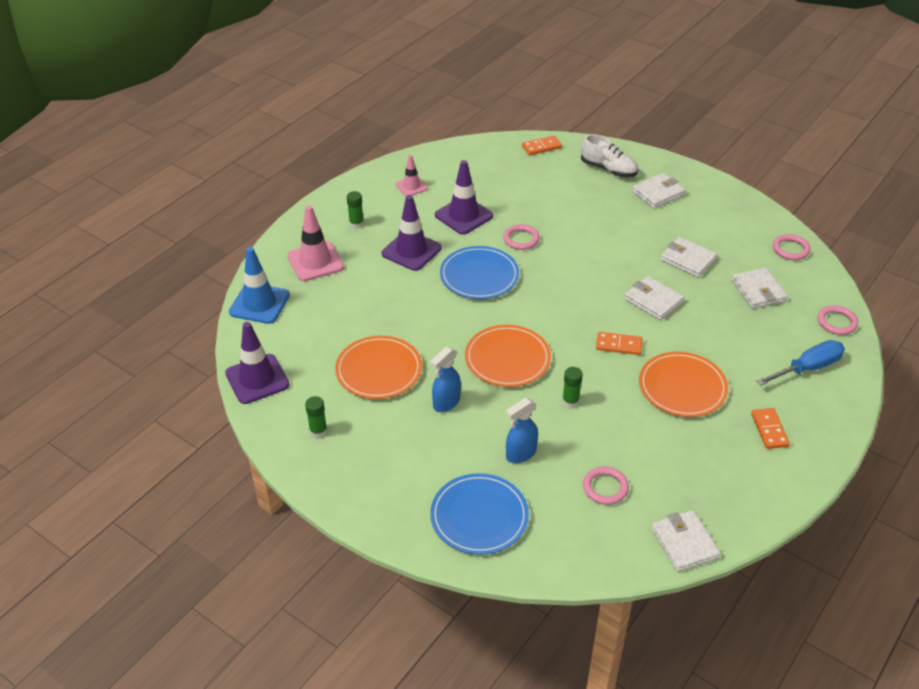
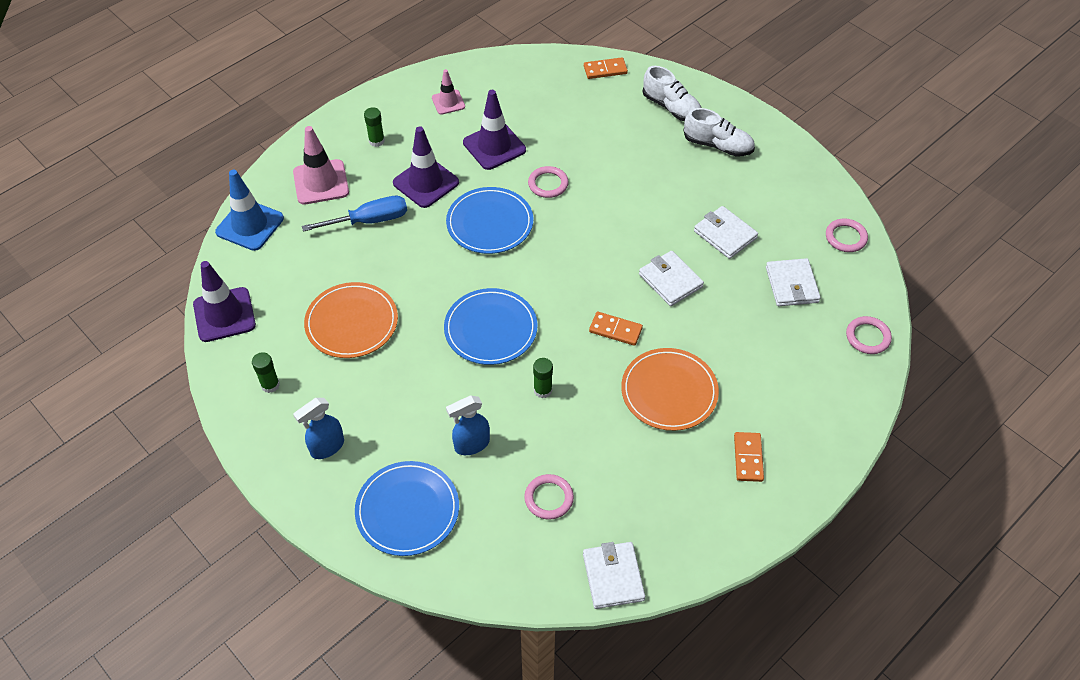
camera: 10 degrees right, 10 degrees up
(446, 403) = (411, 372): blue spray bottle -> blue spray bottle (327, 447)
(507, 358) = (490, 329): orange plate -> blue plate
(658, 193) = (717, 145): white wallet -> white shoe
(807, 368) = (815, 389): blue screwdriver -> blue screwdriver (369, 221)

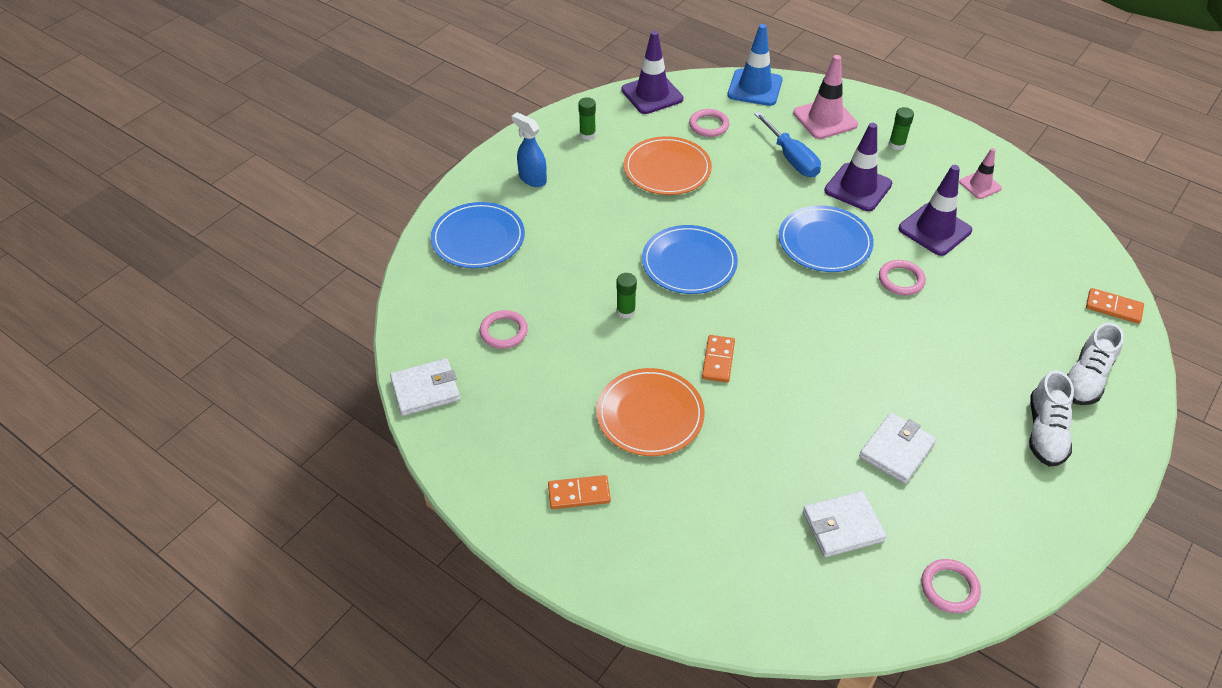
camera: 80 degrees right, 5 degrees down
(471, 444) = (552, 269): blue spray bottle -> none
(605, 70) = (1113, 308): orange domino -> orange domino turned 45 degrees counterclockwise
(670, 280) = (804, 402): white wallet -> none
(867, 337) = (786, 617): pink ring -> pink ring (709, 125)

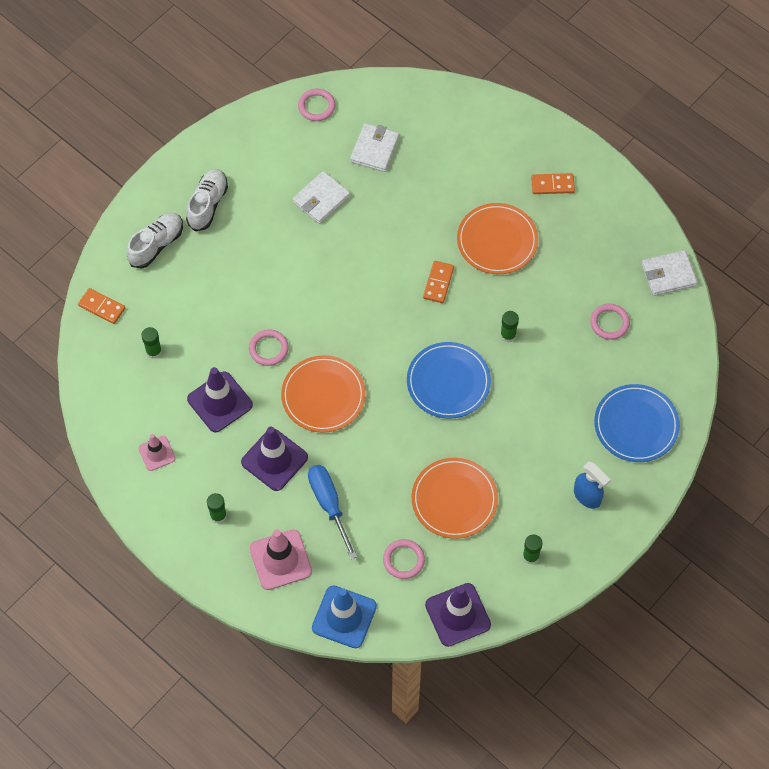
camera: 175 degrees left, 15 degrees up
(825, 242) = (323, 395): blue plate -> orange plate
(842, 526) = (374, 149): white wallet -> white wallet turned 60 degrees counterclockwise
(1029, 269) = (154, 351): none -> green glue stick

